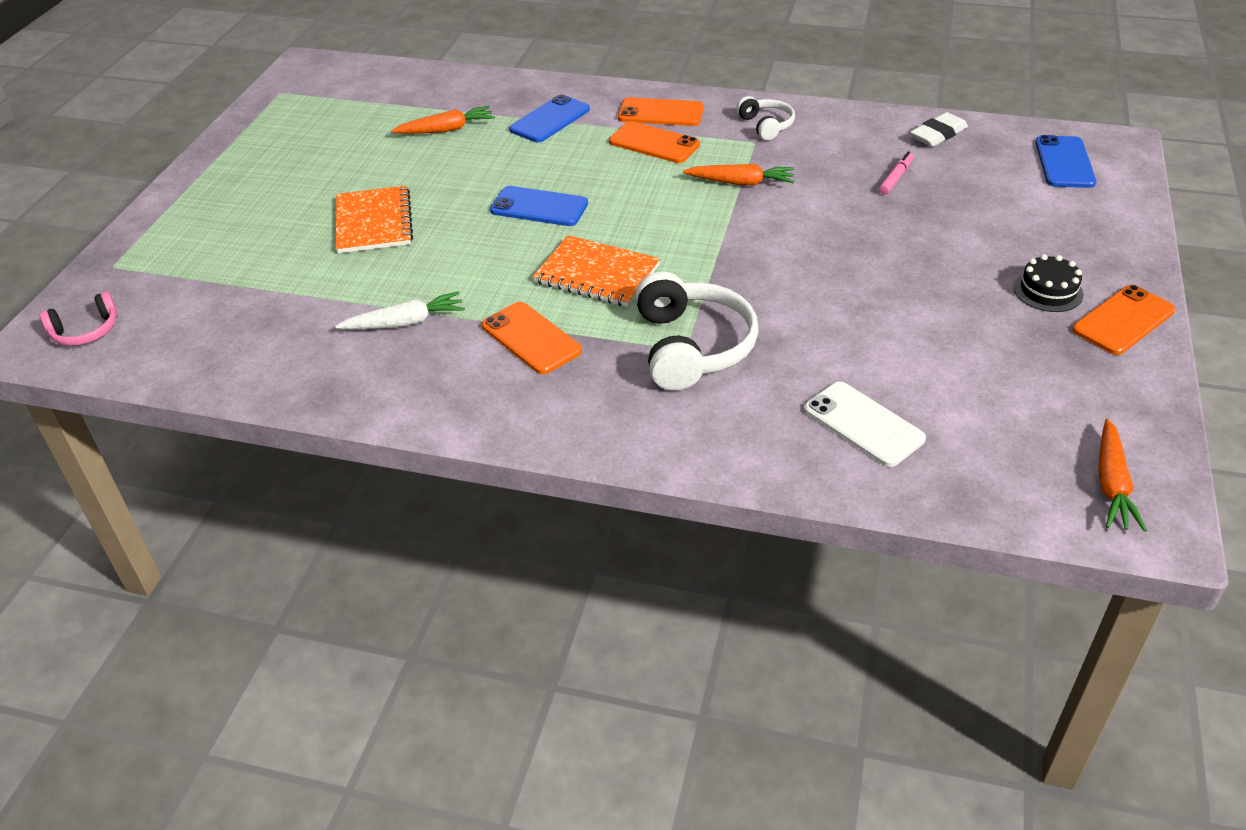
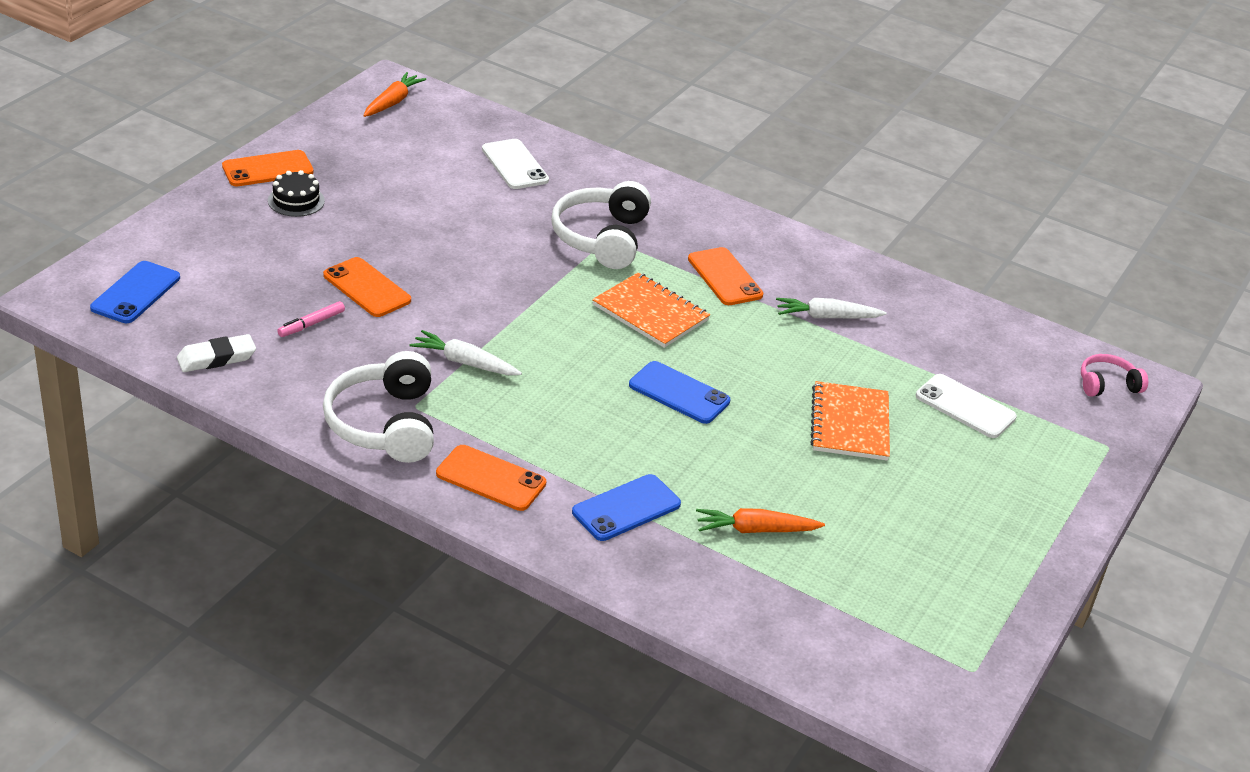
camera: 170 degrees left, 5 degrees down
(256, 266) = (965, 407): none -> white phone
(654, 143) = (523, 437): orange phone -> orange phone (367, 288)
(740, 183) = (465, 362): orange carrot -> white carrot
(766, 125) = (385, 424): white headphones -> white headphones, size x1.84

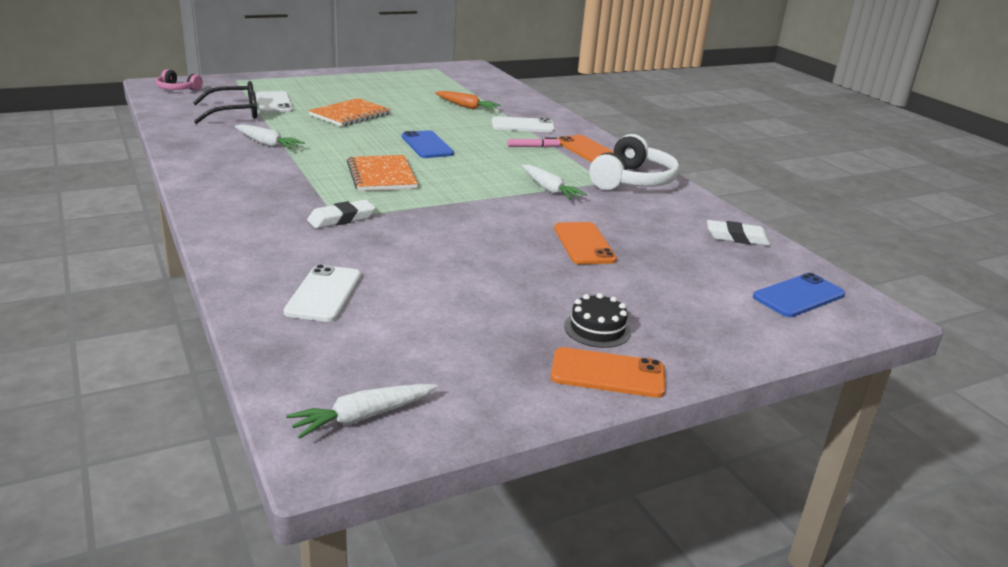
camera: 145 degrees left, 10 degrees down
(311, 324) = (648, 236): pink marker -> pink marker (533, 147)
(392, 102) = (363, 417): orange carrot -> white carrot
(602, 238) = (341, 219): white headphones -> white eraser
(626, 508) = (523, 125): blue phone -> white phone
(725, 277) = (292, 175): orange phone -> none
(958, 361) = (235, 113): none -> black glasses

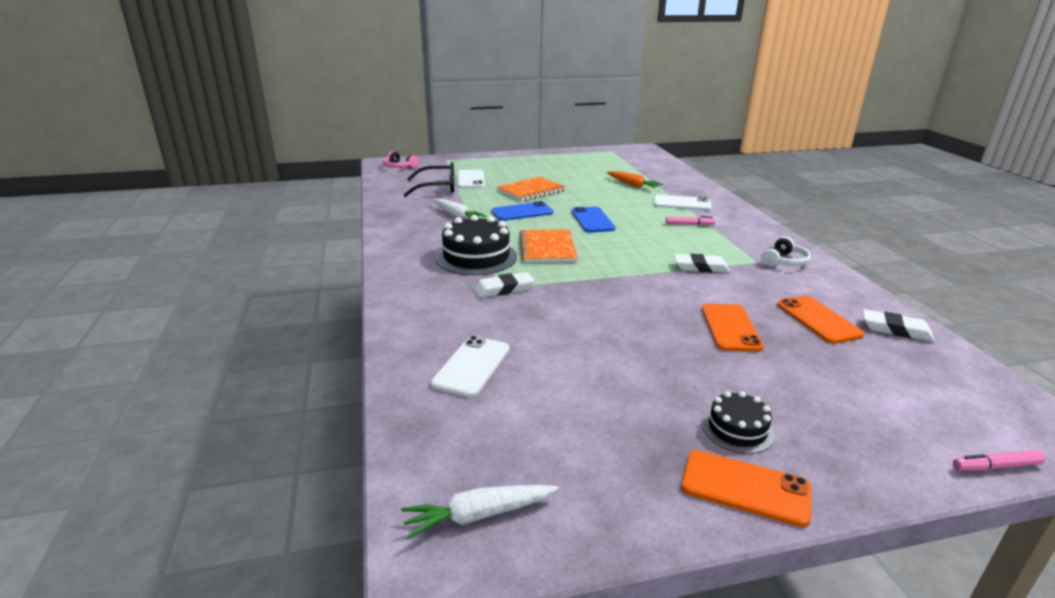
camera: 15 degrees right, 0 degrees up
(302, 187) = (476, 257): none -> black cake
(549, 189) = (700, 267): white carrot -> white eraser
(586, 149) = (740, 228): orange phone -> orange phone (818, 320)
(632, 180) = (784, 261): white headphones -> white headphones, size x0.54
(798, 296) = (970, 406): blue phone -> blue phone (522, 212)
(816, 340) = (995, 466): none -> pink marker

